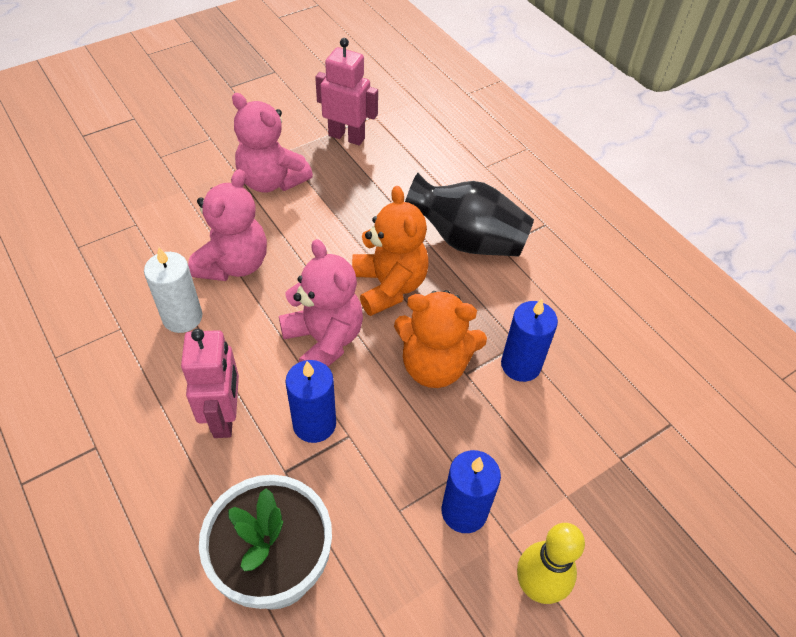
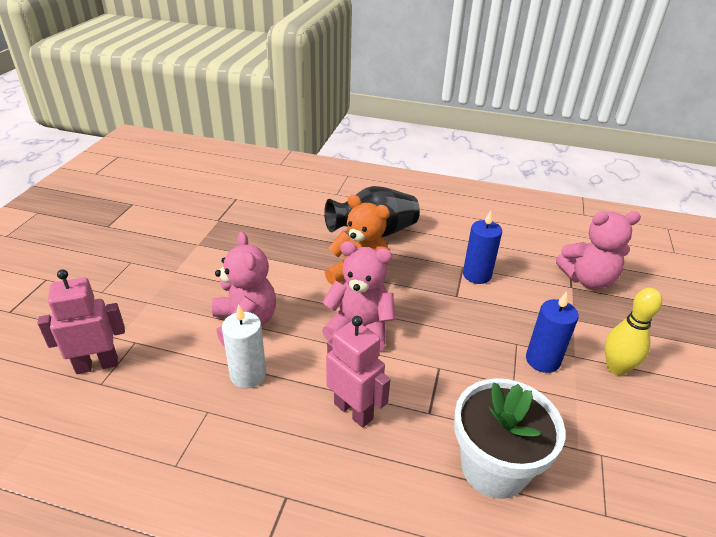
camera: 40 degrees left, 15 degrees down
(271, 181) = (211, 264): pink teddy bear -> pink teddy bear (588, 279)
(314, 424) = (412, 375): blue candle -> none
(347, 137) = (232, 217): pink robot -> pink robot (97, 365)
(434, 366) = (436, 302): orange teddy bear -> none

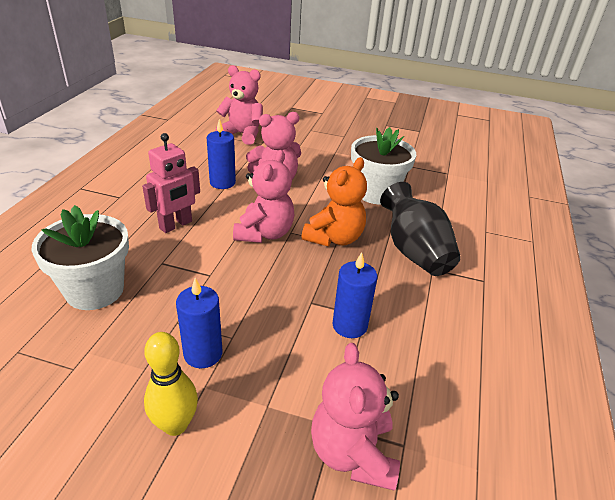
camera: 90 degrees right, 0 degrees up
(97, 365) = (242, 134): pink robot -> pink teddy bear
(248, 375) = (222, 182): white candle -> blue candle
(275, 246) = (376, 193): none -> white flower pot

